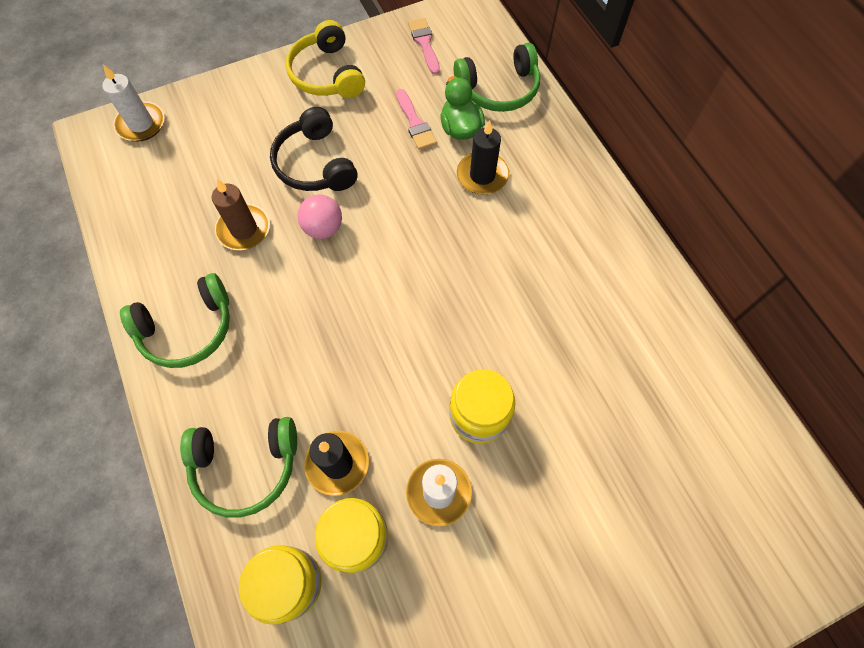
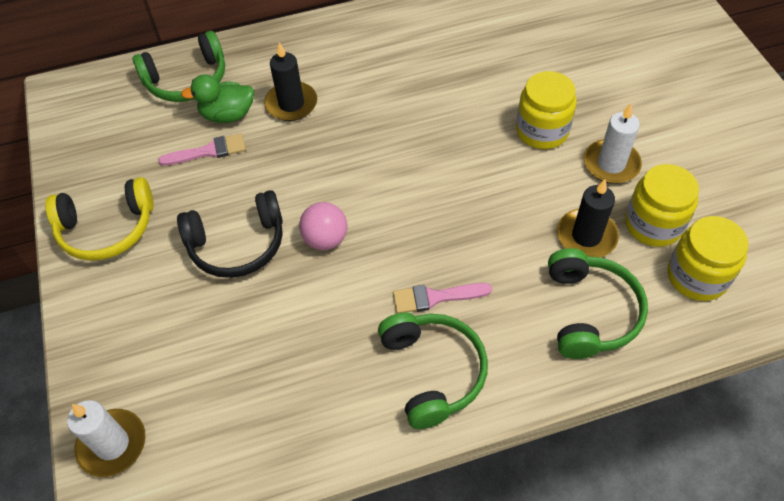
camera: 80 degrees left, 10 degrees down
(244, 229) = (311, 316): brown candle -> none
(424, 43) = (98, 135): pink brush -> pink brush (435, 297)
(499, 89) = (187, 80): green headphones -> green headphones turned 75 degrees clockwise

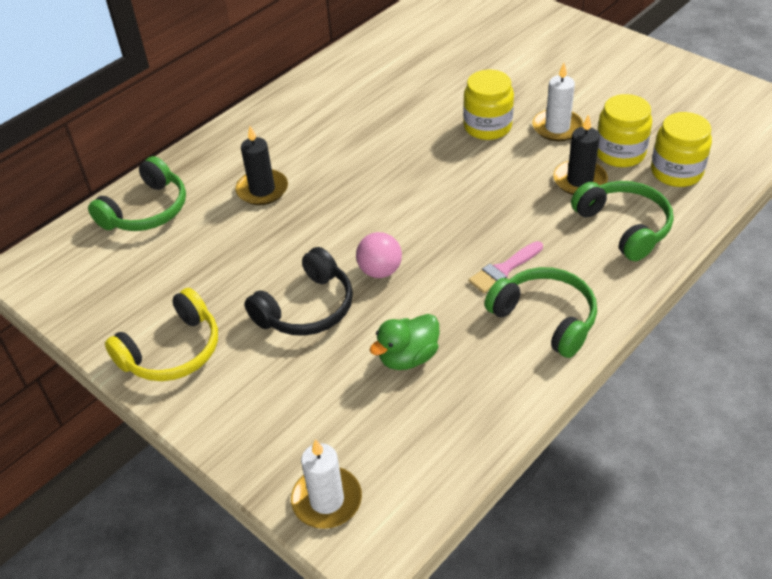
camera: 30 degrees left, 10 degrees down
(208, 151) = (217, 254): pink brush -> none
(228, 115) = (210, 221): green duck -> green duck (408, 357)

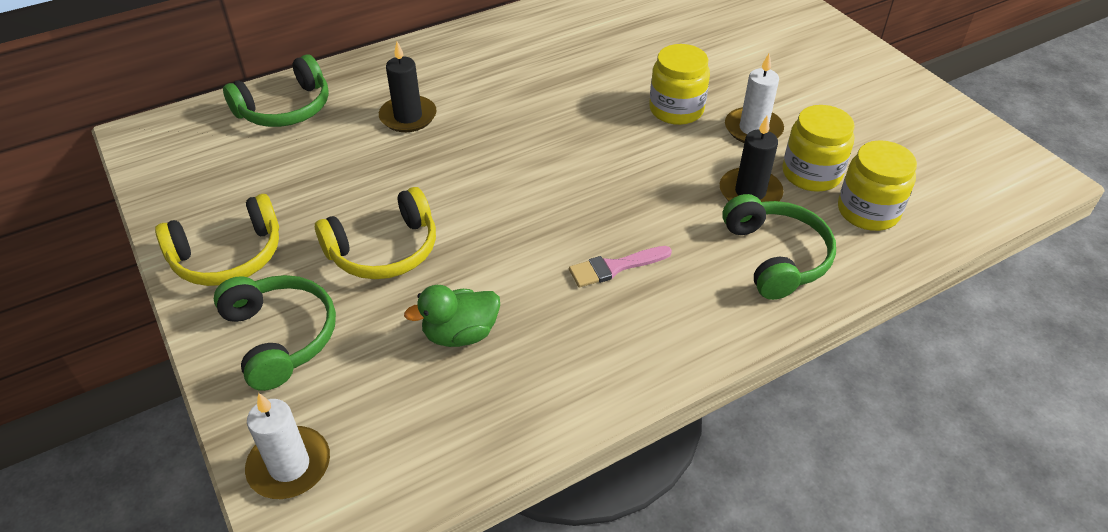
camera: 15 degrees right, 0 degrees up
(307, 308) = (384, 250): black headphones -> yellow headphones
(380, 271) = (481, 232): pink ball -> none
(545, 318) = (633, 335): green headphones -> green headphones (281, 337)

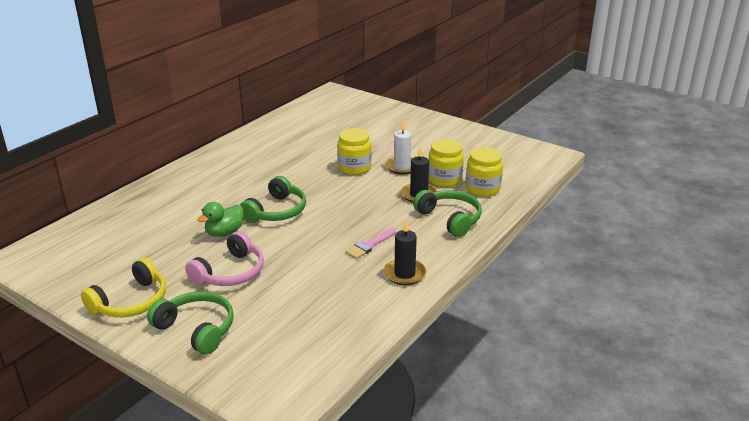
camera: 25 degrees left, 15 degrees down
(286, 109) = (110, 221): green headphones -> green headphones (276, 211)
(289, 465) = (248, 382): white candle -> none
(384, 250) = (230, 273): yellow headphones -> pink headphones
(408, 117) = (196, 207): black candle -> black candle (404, 274)
(460, 334) = (304, 297): green duck -> green duck (224, 233)

